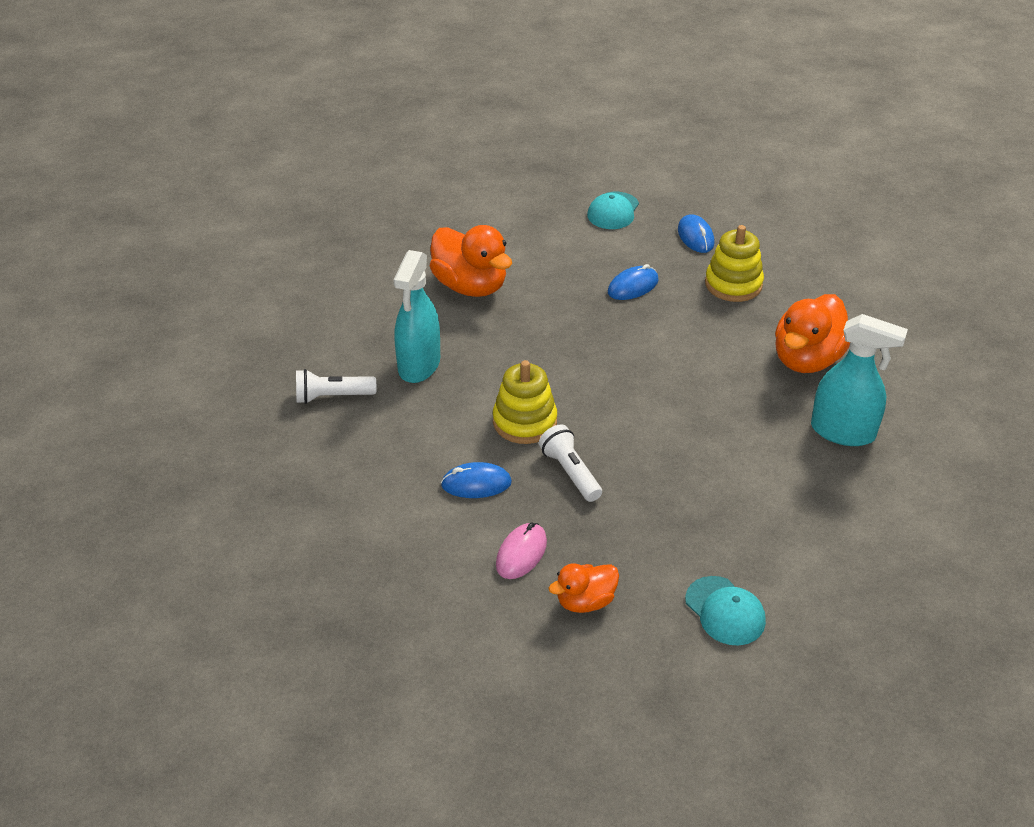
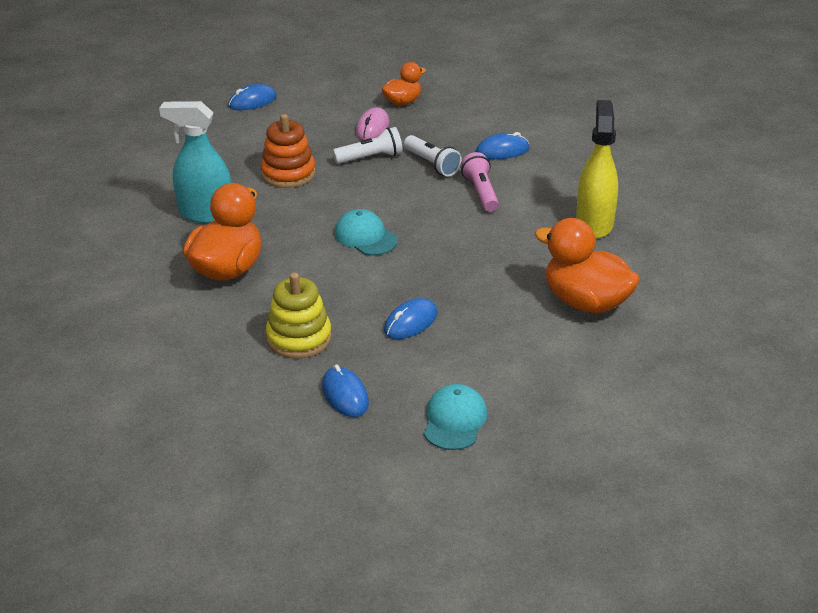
camera: 170 degrees right, 5 degrees down
(332, 397) = (653, 192): white flashlight -> white flashlight (371, 157)
(419, 365) = (594, 223): turquoise spray bottle -> yellow spray bottle
(521, 553) = (453, 119): pink mouse -> pink mouse (372, 127)
(524, 422) = (480, 192): yellow stacking toy -> pink flashlight
(725, 611) = (309, 106): turquoise cap -> turquoise cap (365, 237)
(750, 481) = (288, 173): none -> orange stacking toy
(811, 637) = (252, 101): none -> blue mouse

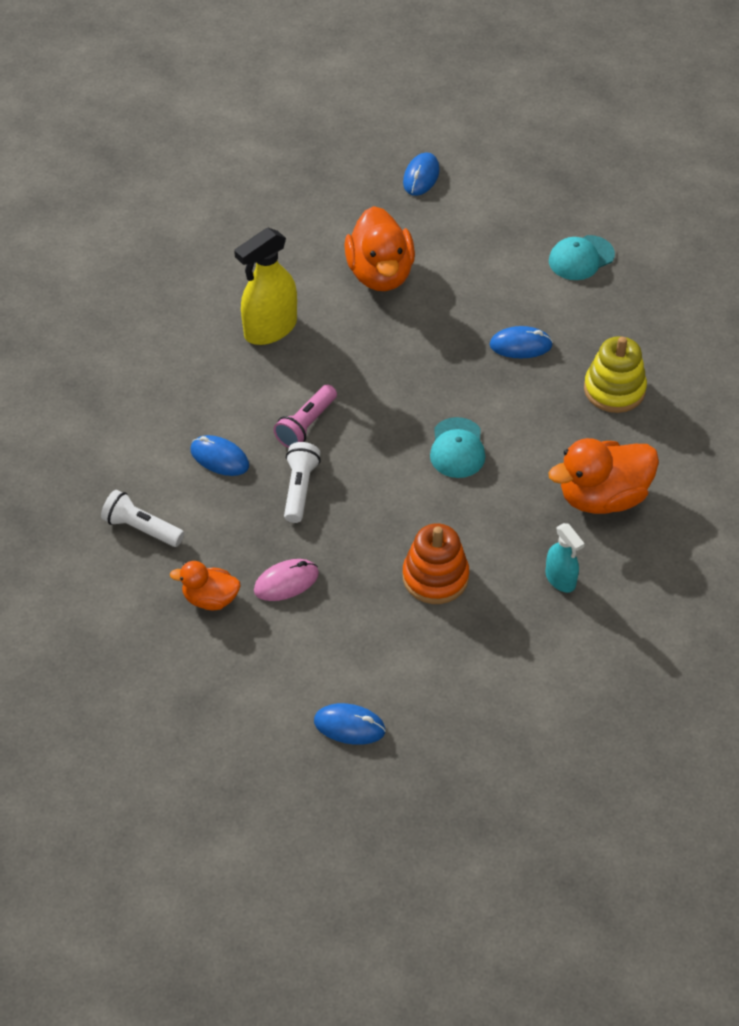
camera: 135 degrees left, 15 degrees up
(206, 214) = (560, 579): turquoise spray bottle -> turquoise spray bottle, size x0.58
(345, 395) = (630, 323): blue mouse -> blue mouse (421, 177)
(371, 157) = (339, 540): white flashlight -> white flashlight (141, 528)

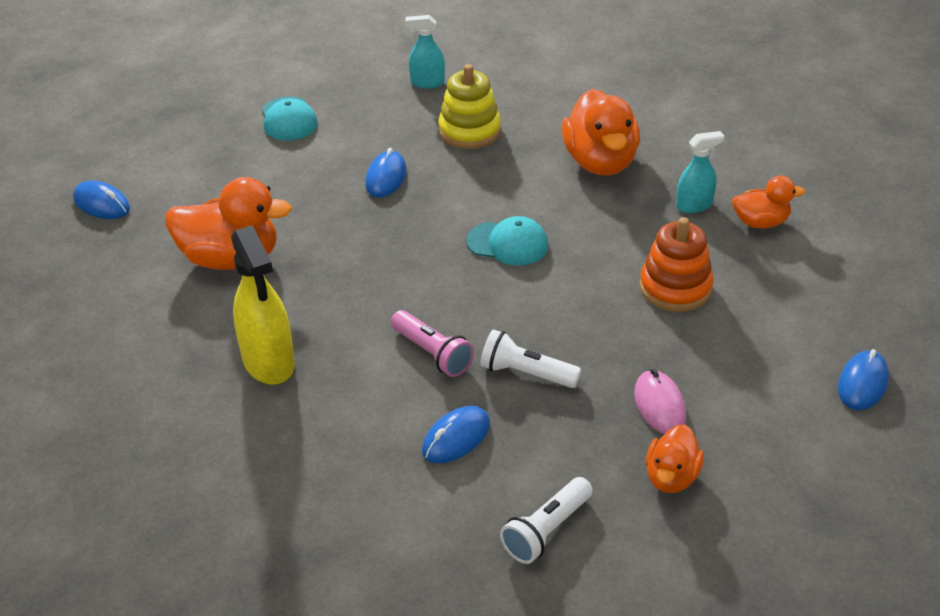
camera: 75 degrees left, 10 degrees down
(552, 635) = (760, 222): none -> orange duck
(681, 342) = (427, 83): none -> turquoise spray bottle

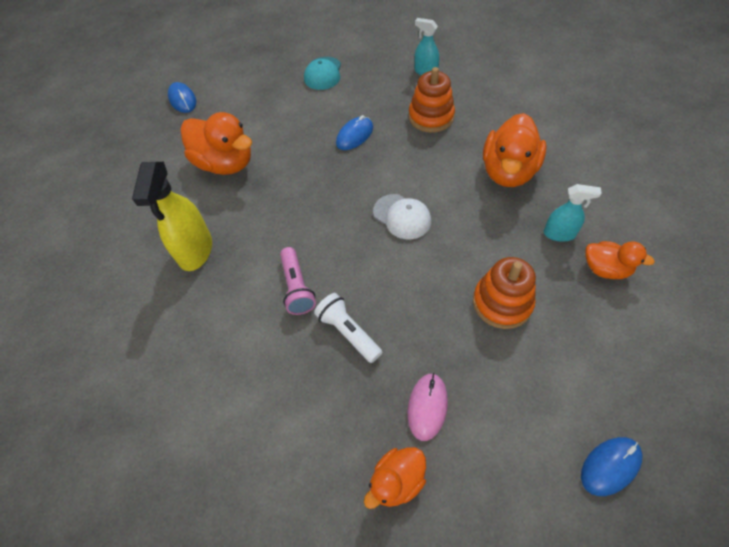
camera: 30 degrees right, 15 degrees up
(456, 438) = (268, 366): blue mouse -> none
(469, 131) = (431, 117): yellow stacking toy -> orange stacking toy
(508, 243) = (402, 216): turquoise cap -> white cap
(546, 530) = (276, 482): white flashlight -> none

